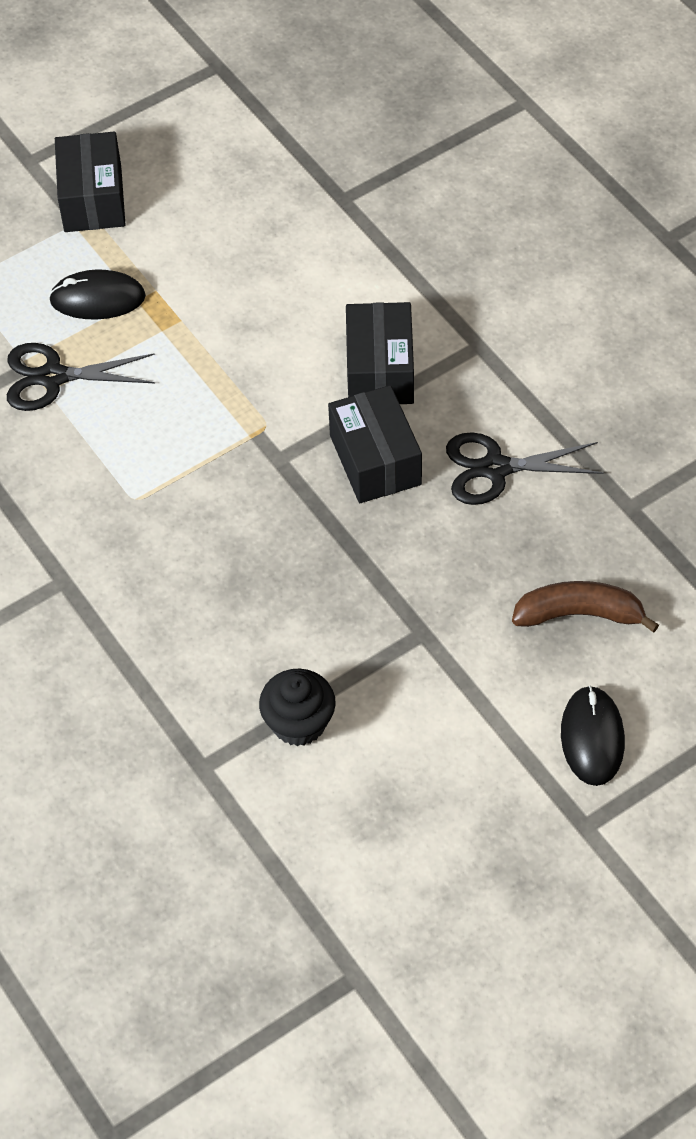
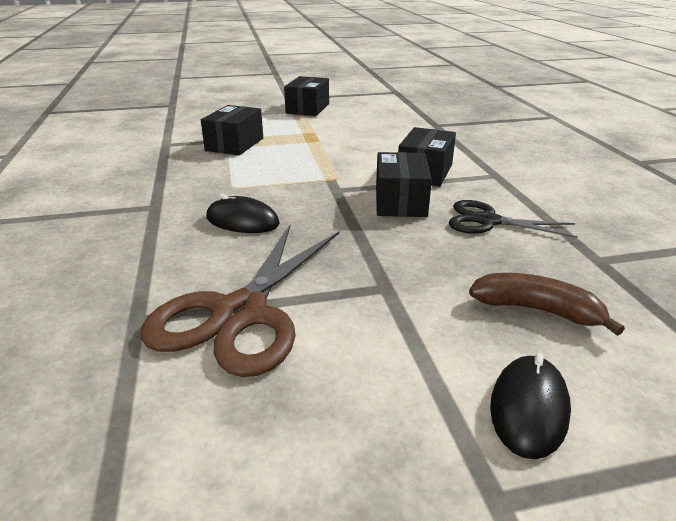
camera: 20 degrees right, 25 degrees down
(53, 377) = (235, 144): black scissors -> black box
(97, 299) = (282, 129): black mouse -> black mouse (242, 221)
(299, 723) = (240, 313): black cupcake -> brown scissors

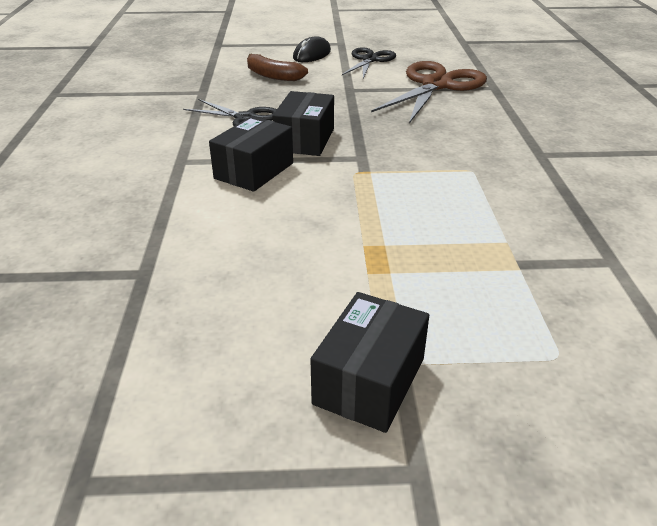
camera: 170 degrees left, 5 degrees up
(235, 144) = (497, 248): black box -> none
(242, 221) = (450, 134): black mouse -> none
(381, 397) = (370, 60): none -> black scissors

